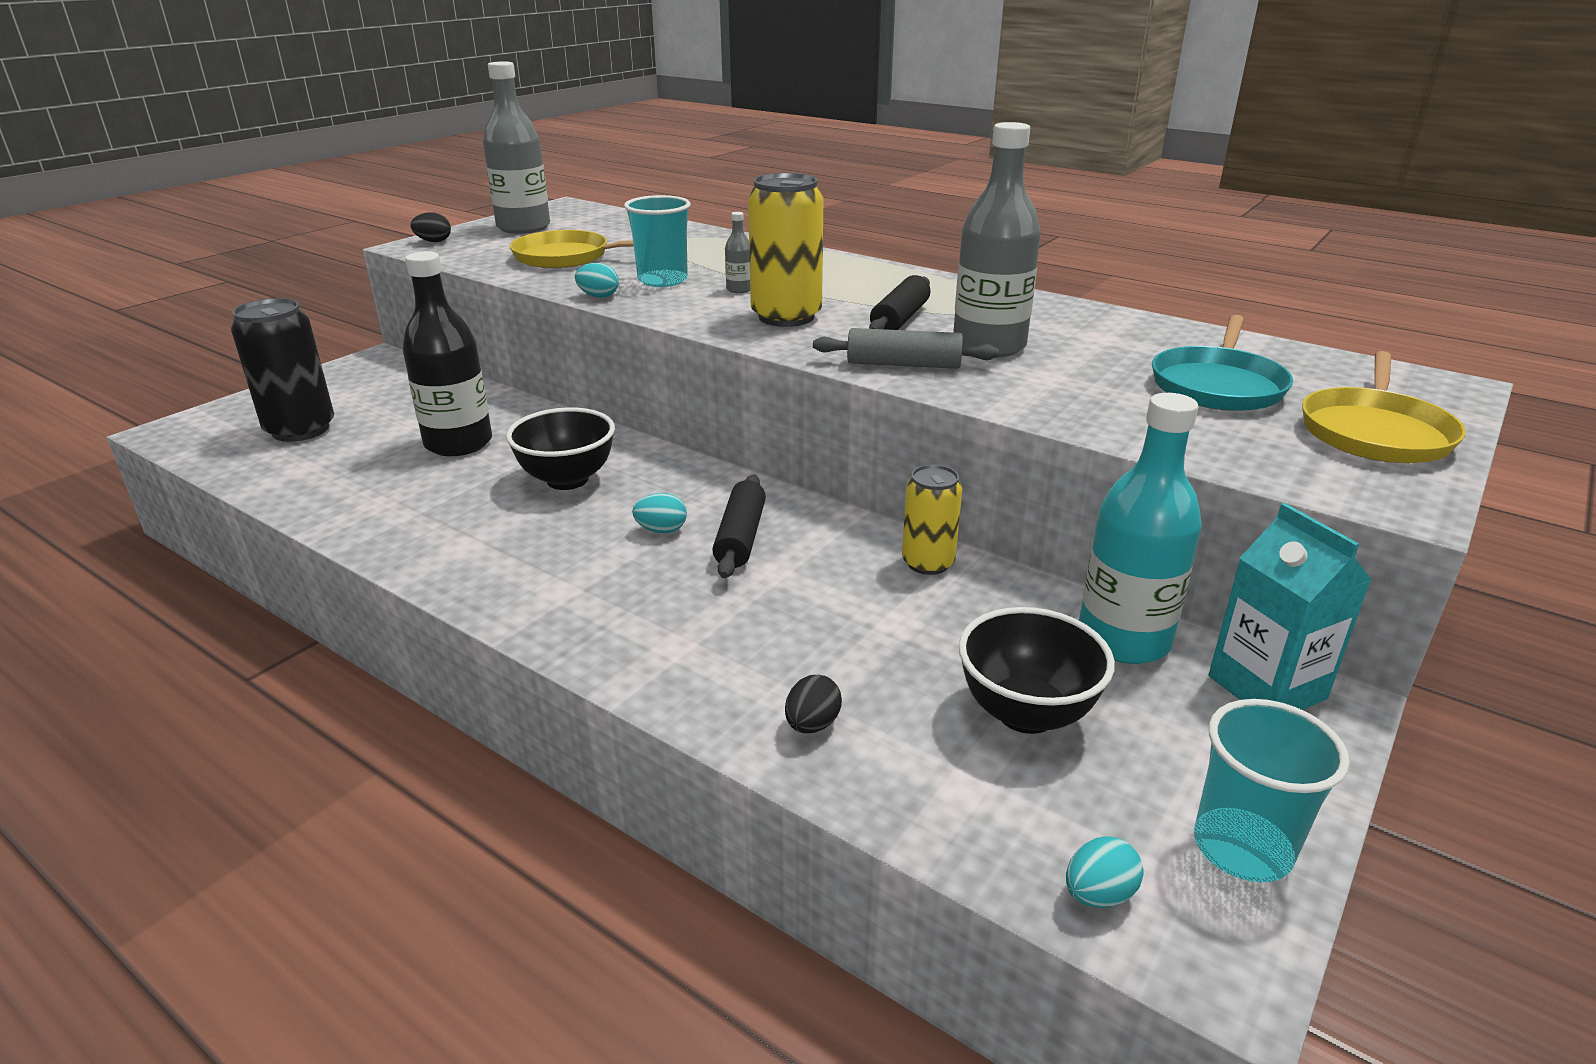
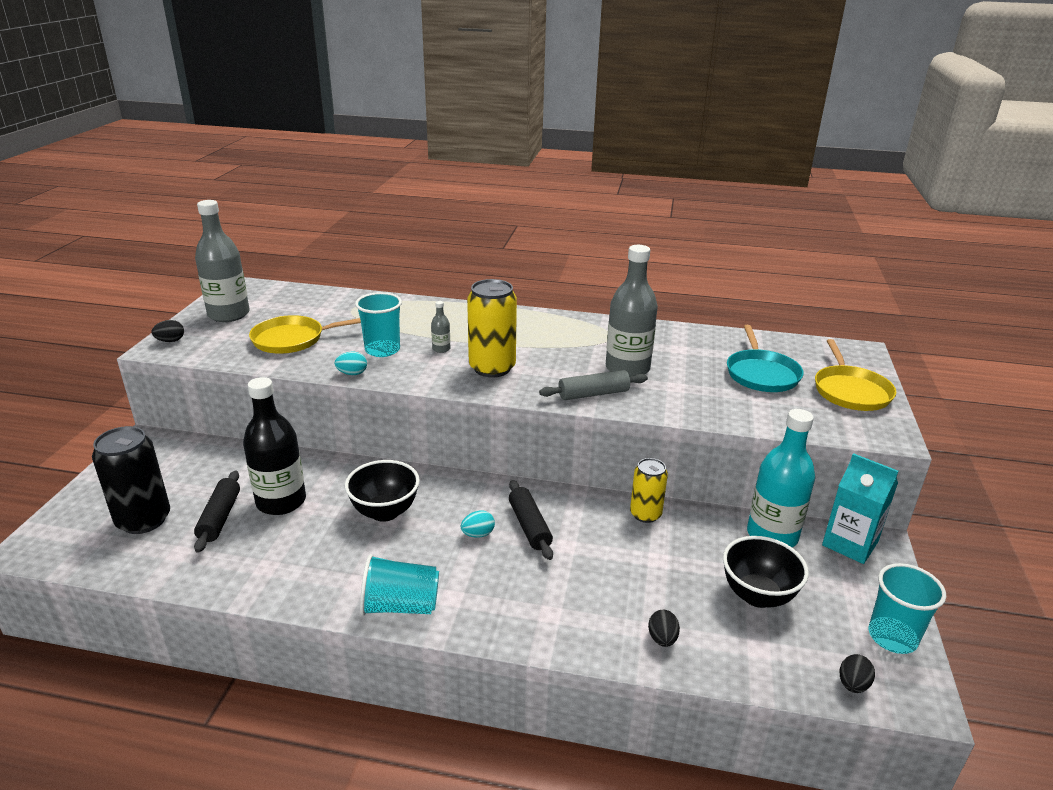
camera: 25 degrees left, 0 degrees up
(488, 583) = (400, 606): none -> turquoise cup
(900, 319) = (561, 356): black rolling pin -> black rolling pin (220, 517)
(1098, 894) = (852, 684): turquoise egg -> black egg

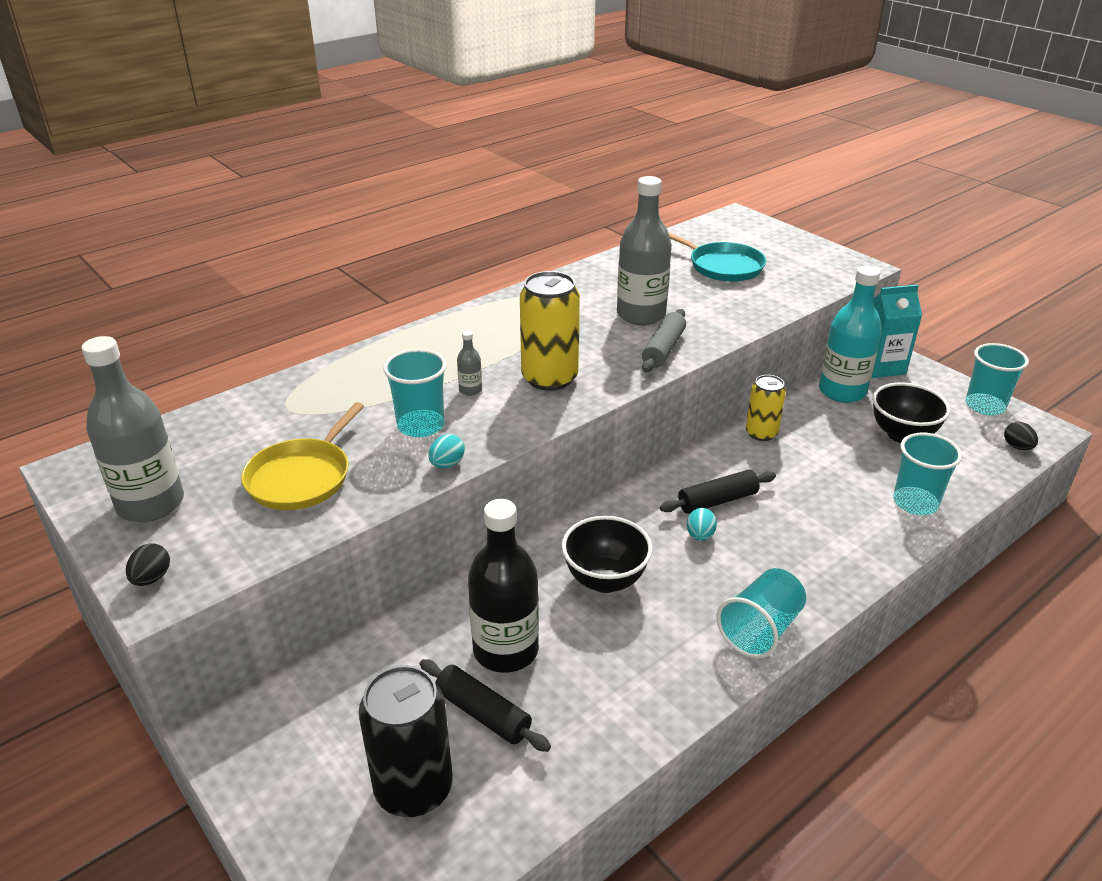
camera: 50 degrees left, 5 degrees up
(529, 526) = (717, 501): black rolling pin -> black rolling pin turned 45 degrees counterclockwise
(662, 639) = (915, 503): black egg -> turquoise cup
(850, 391) = (788, 248): yellow pan -> none

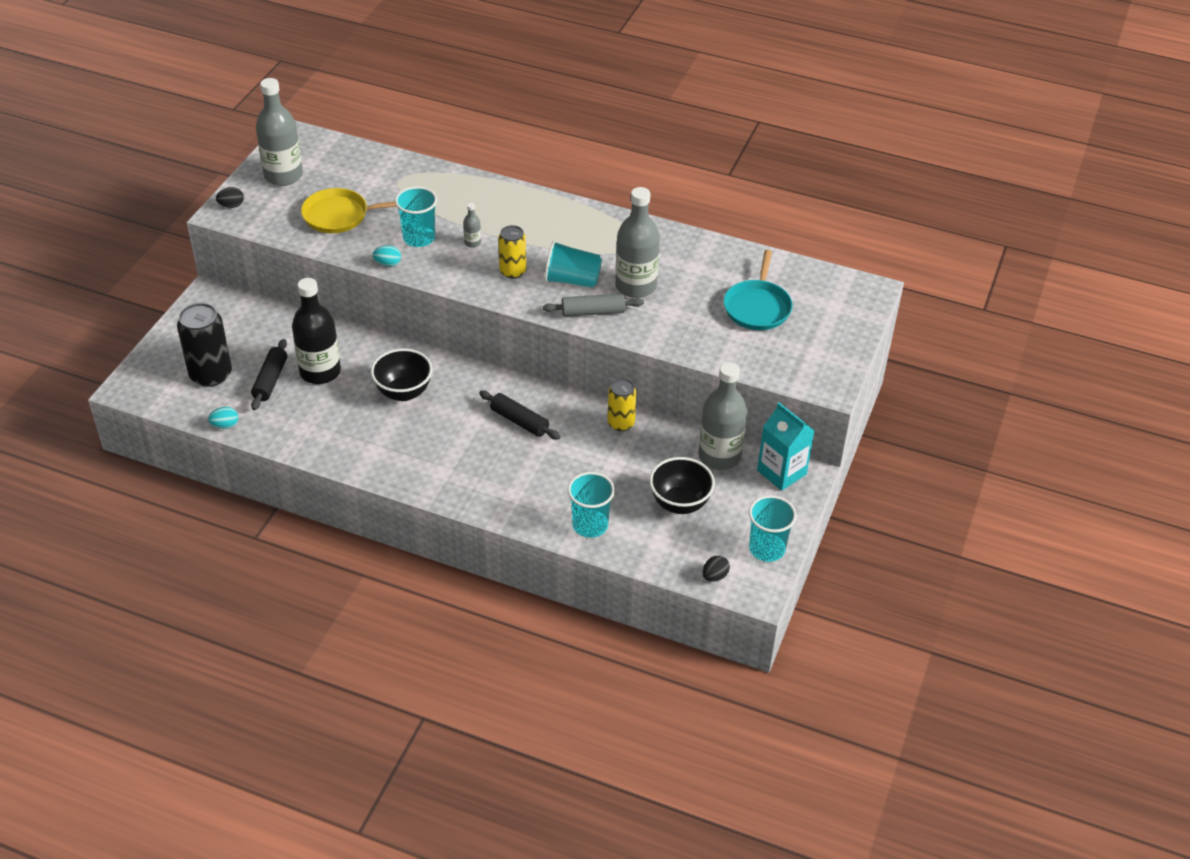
camera: 60 degrees right, 10 degrees up
(549, 378) = (512, 271): yellow can -> yellow can, size x0.63
(700, 536) = (475, 423): turquoise egg -> turquoise egg (225, 425)
(760, 630) = (402, 473): turquoise cup -> turquoise cup (572, 280)
(842, 391) = (719, 456): turquoise bottle -> grey bottle

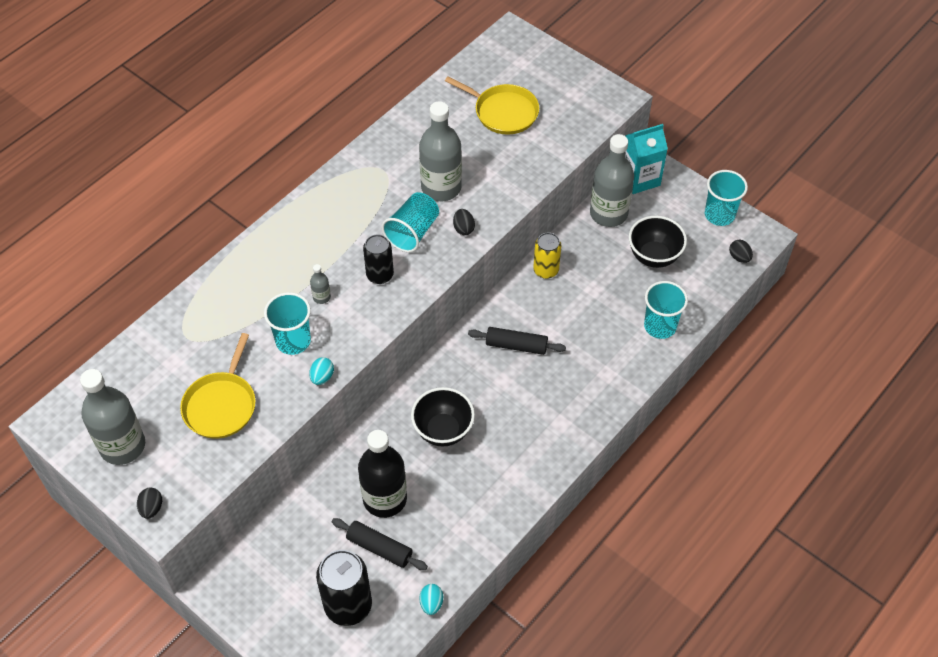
camera: 70 degrees left, 10 degrees up
(512, 271) = (380, 275): yellow can -> black can
(519, 421) = (516, 345): black rolling pin -> black rolling pin turned 45 degrees clockwise
(593, 312) = (463, 228): grey rolling pin -> black egg
(757, 307) = (503, 112): turquoise pan -> yellow pan

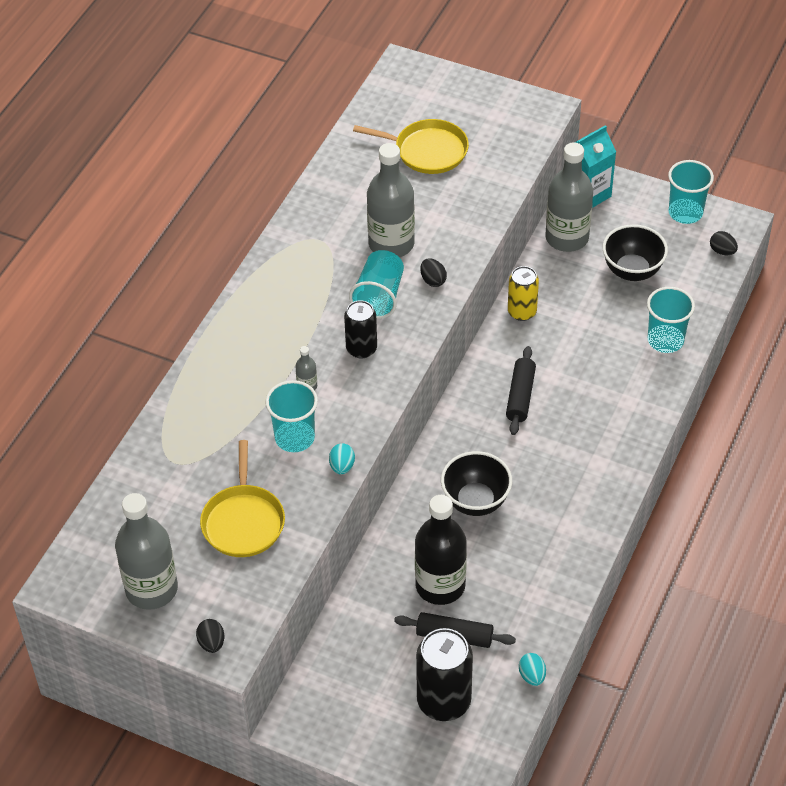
camera: 15 degrees left, 5 degrees down
(516, 345) = (520, 396): black rolling pin -> black rolling pin turned 75 degrees counterclockwise

